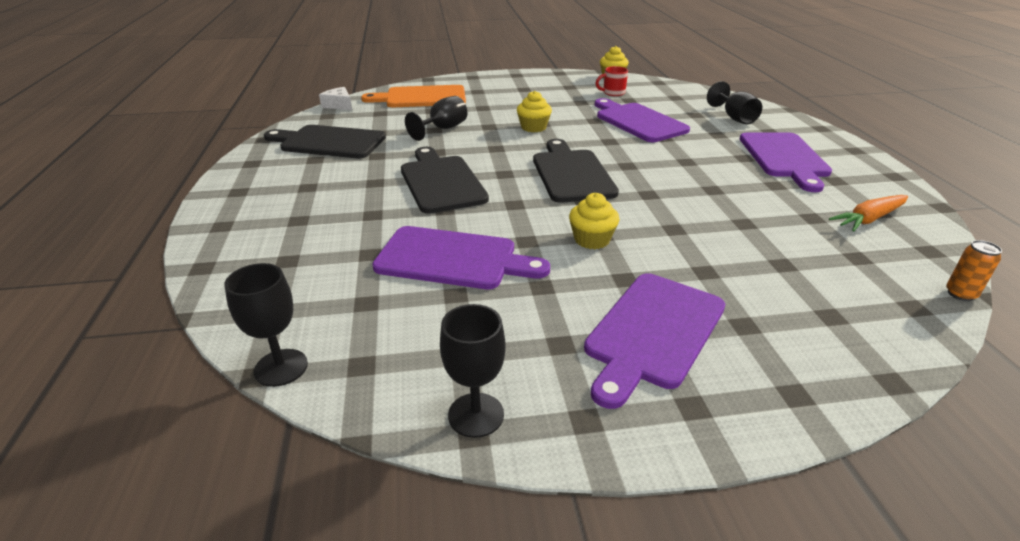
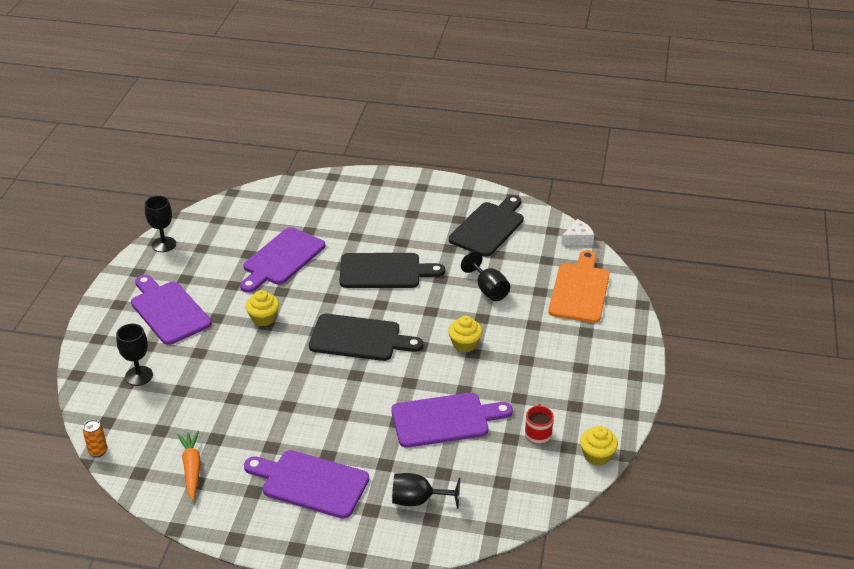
camera: 110 degrees right, 5 degrees up
(281, 367) = (232, 198): black goblet -> black goblet (139, 376)

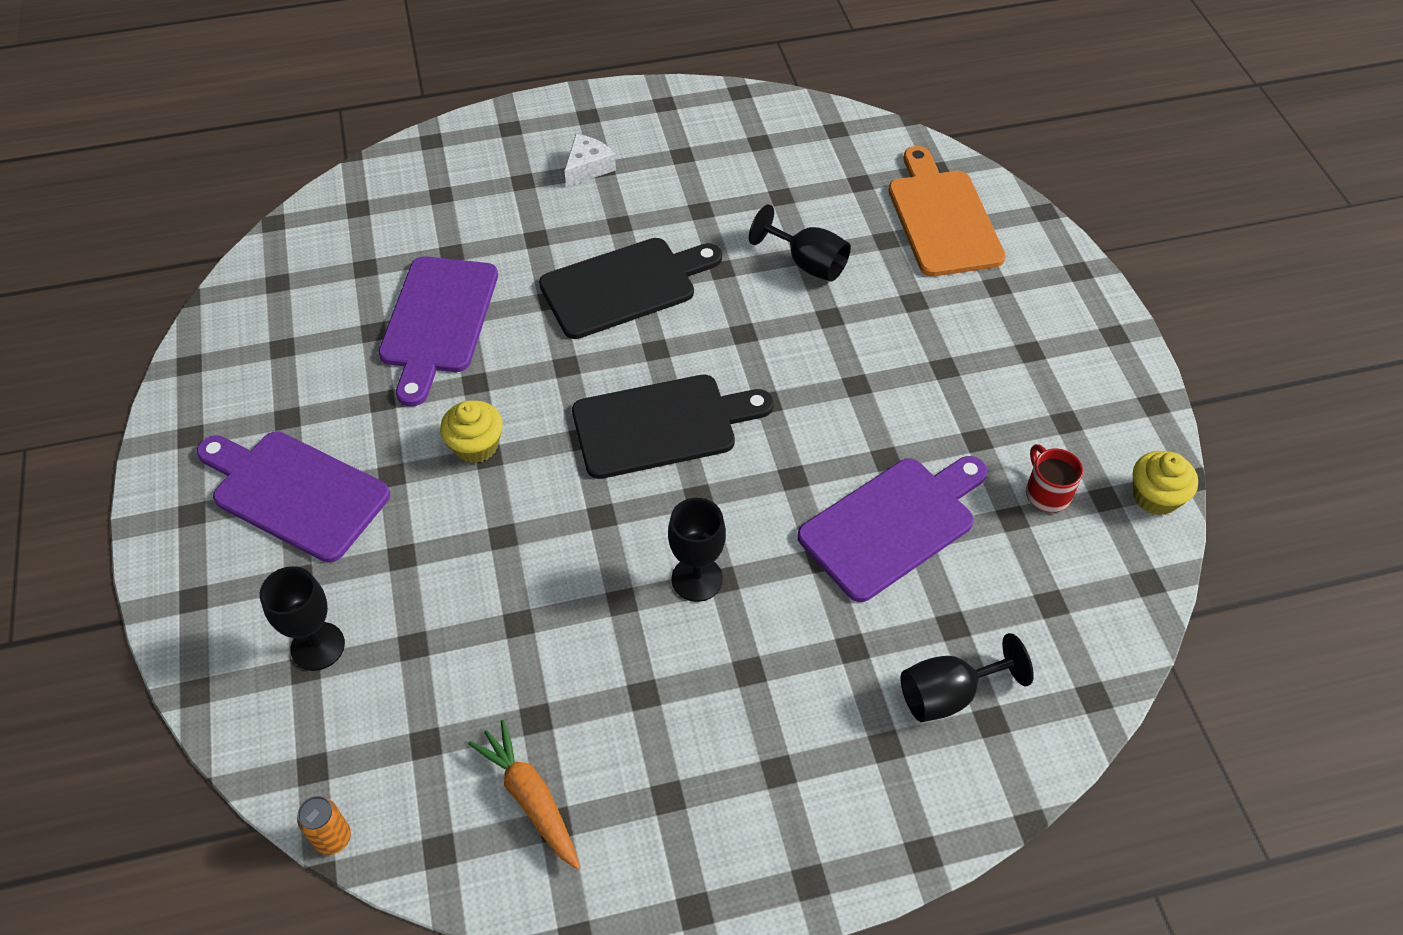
camera: 25 degrees left, 15 degrees up
(164, 244) = (207, 363): black goblet -> black goblet (697, 579)
(310, 483) = (755, 737): purple cutting board -> none
(465, 344) = (834, 374): yellow cupcake -> none
(488, 227) = (738, 154): black cutting board -> none
(578, 239) = (882, 131): white cheese -> white cheese (588, 167)

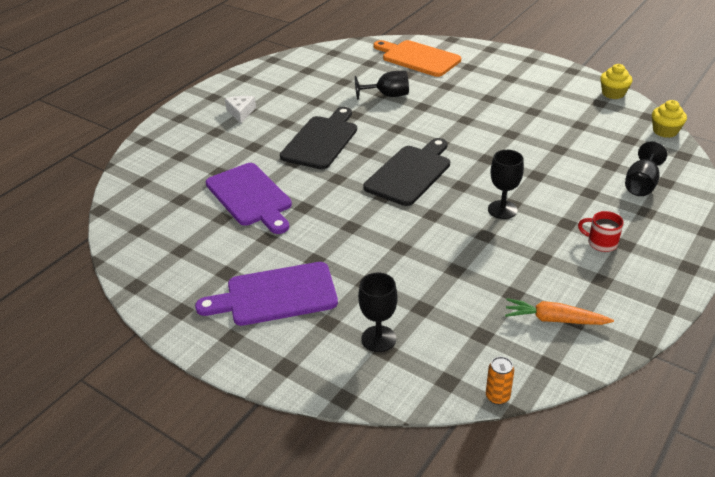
camera: 40 degrees left, 15 degrees down
(476, 445) = (339, 226): yellow cupcake -> yellow cupcake (665, 131)
(892, 524) = (544, 150): purple cutting board -> none
(1046, 492) = (579, 112): red mug -> red mug (601, 243)

